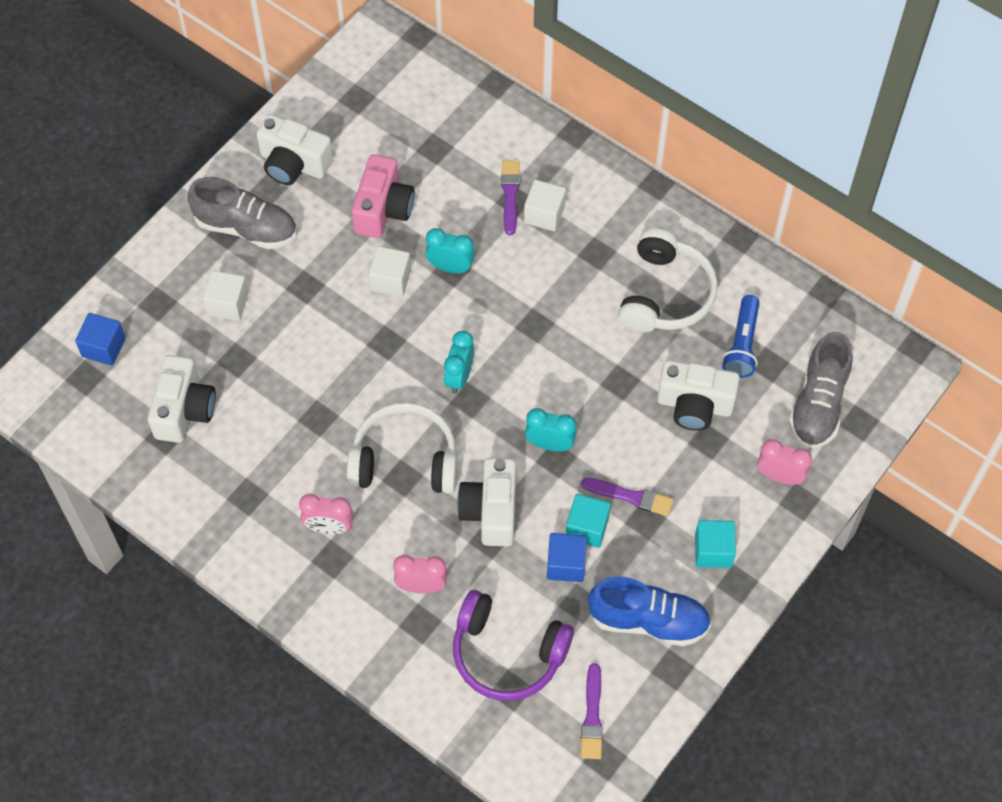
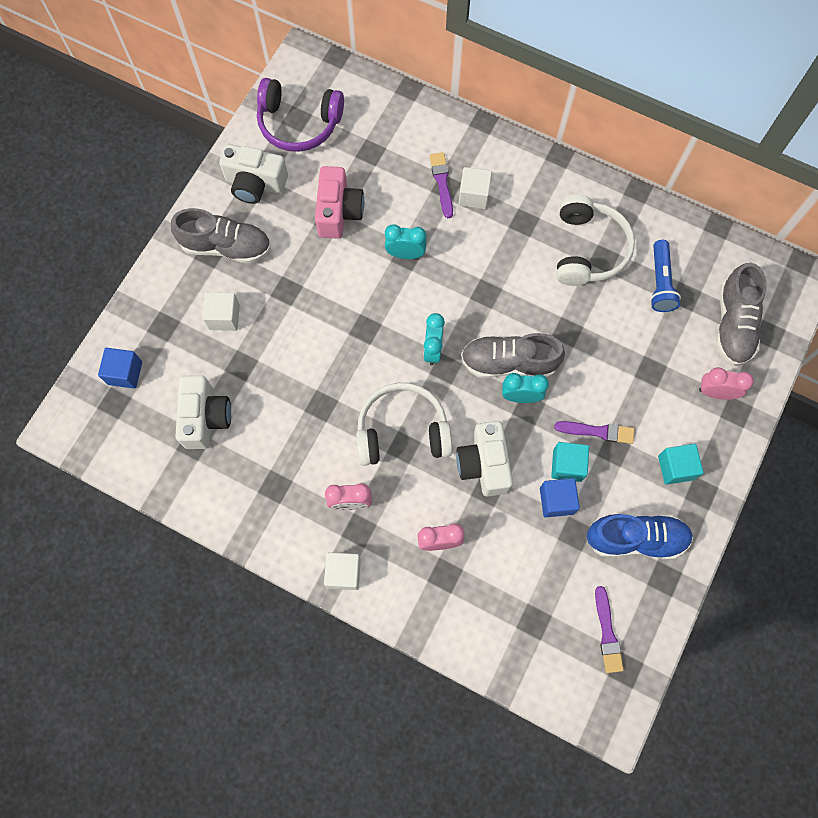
camera: 10 degrees left, 10 degrees up
(390, 280) = (357, 273): white cube -> white cube (343, 573)
(507, 653) = (524, 589): purple headphones -> purple headphones (299, 123)
(544, 405) = (509, 363): none -> grey shoe
(694, 405) = (633, 342): white camera -> none

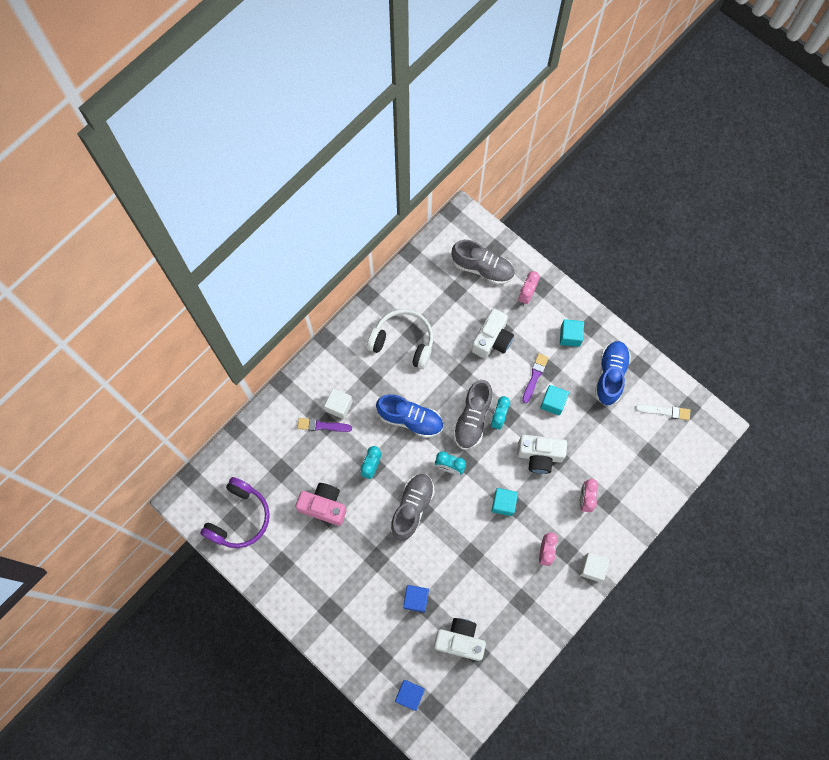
camera: 75 degrees left, 0 degrees up
(224, 317) = (385, 610): white cube -> none
(226, 246) = (328, 596): grey shoe -> grey shoe (412, 508)
(255, 184) = (281, 563): white camera -> white camera (492, 340)
(402, 431) = (503, 504): white headphones -> turquoise cube
(483, 285) = (410, 419): none -> blue shoe
(556, 501) = (575, 416): blue cube -> blue cube (416, 599)
(607, 633) = (665, 411): purple brush -> white brush
(660, 283) = (441, 303): blue flashlight -> none

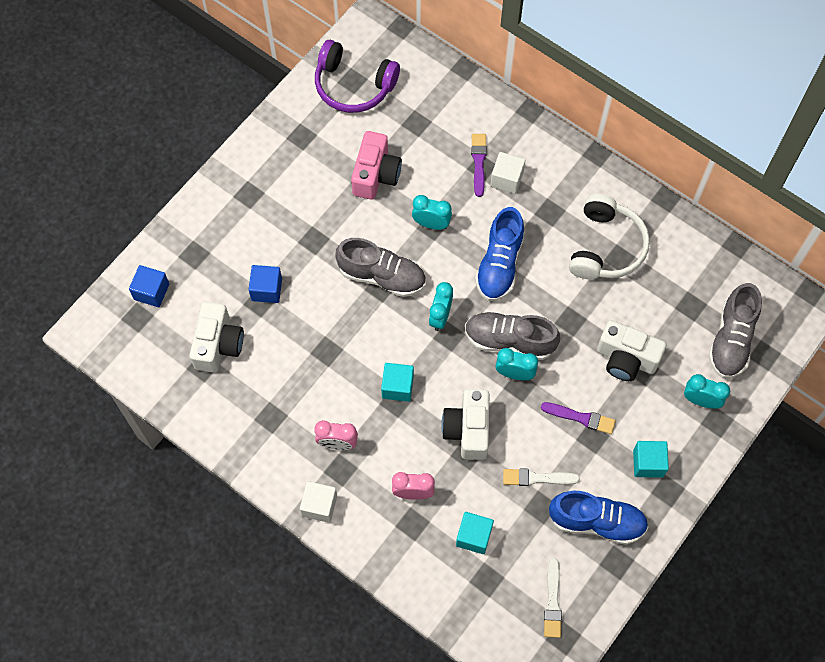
camera: 85 degrees right, 5 degrees down
(526, 295) = (701, 400): pink clock -> turquoise clock
(553, 403) = (546, 444): turquoise cube -> turquoise cube (474, 536)
(577, 411) = (537, 478): none -> white brush

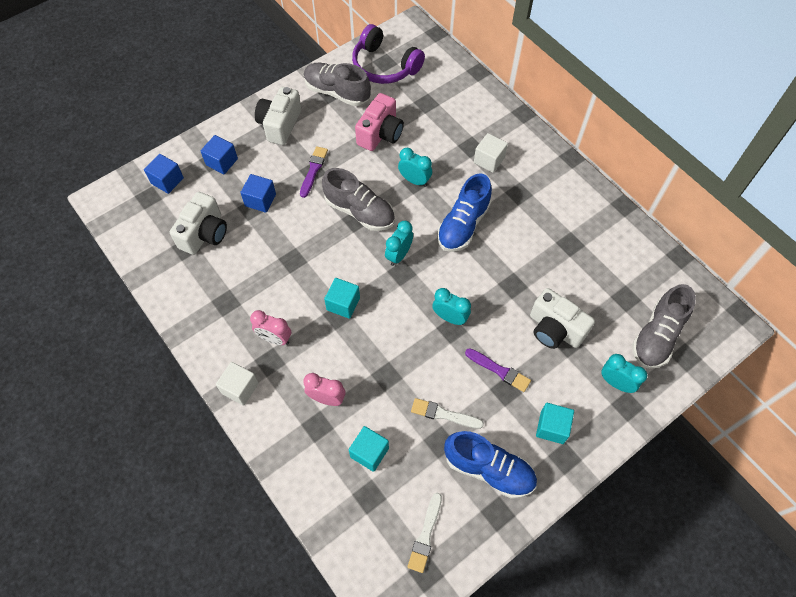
camera: 15 degrees right, 5 degrees down
(206, 253) = (222, 162): none -> blue cube
(468, 430) = (393, 355): white camera -> white camera (280, 125)
(479, 162) = (469, 143): purple brush -> purple brush (313, 170)
(509, 341) = (453, 289): grey shoe -> grey shoe (337, 92)
(606, 247) = (560, 232): white headphones -> none

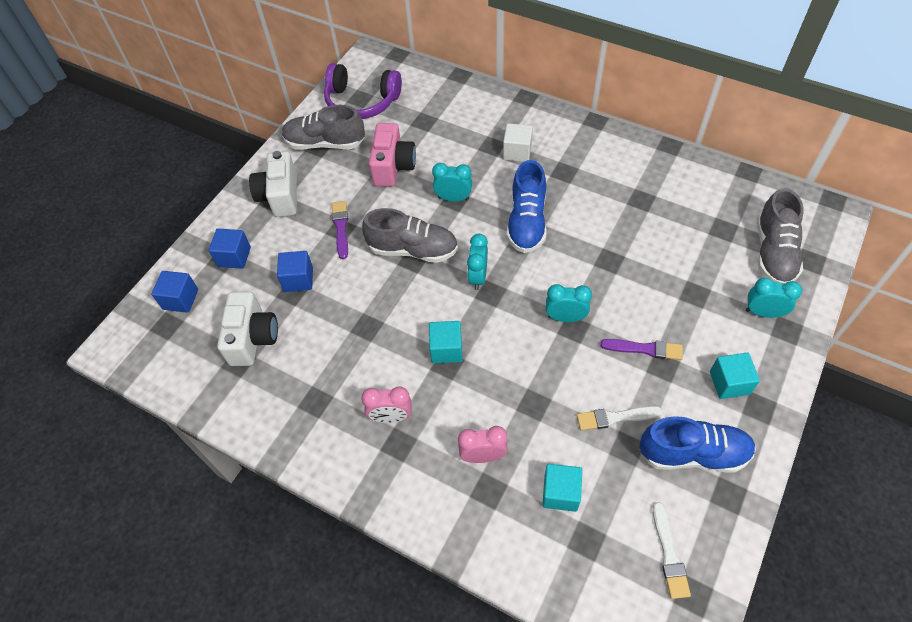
camera: 20 degrees left, 5 degrees down
(240, 388) = (380, 487): white cube -> none
(554, 329) = (675, 286): white camera -> none

